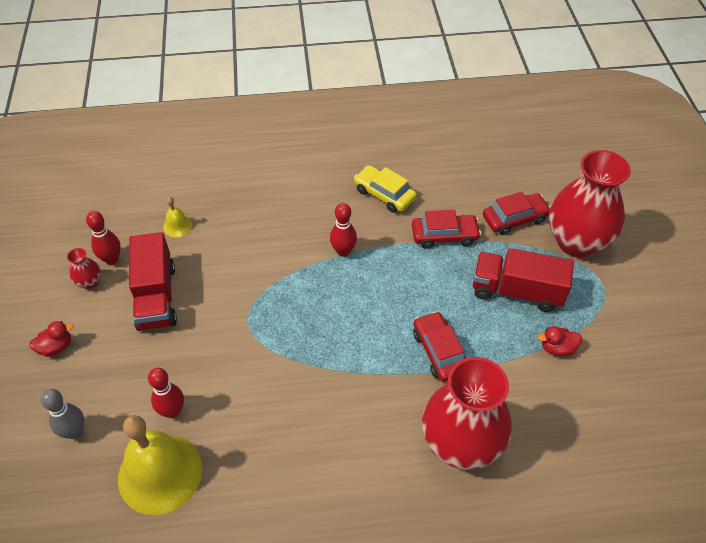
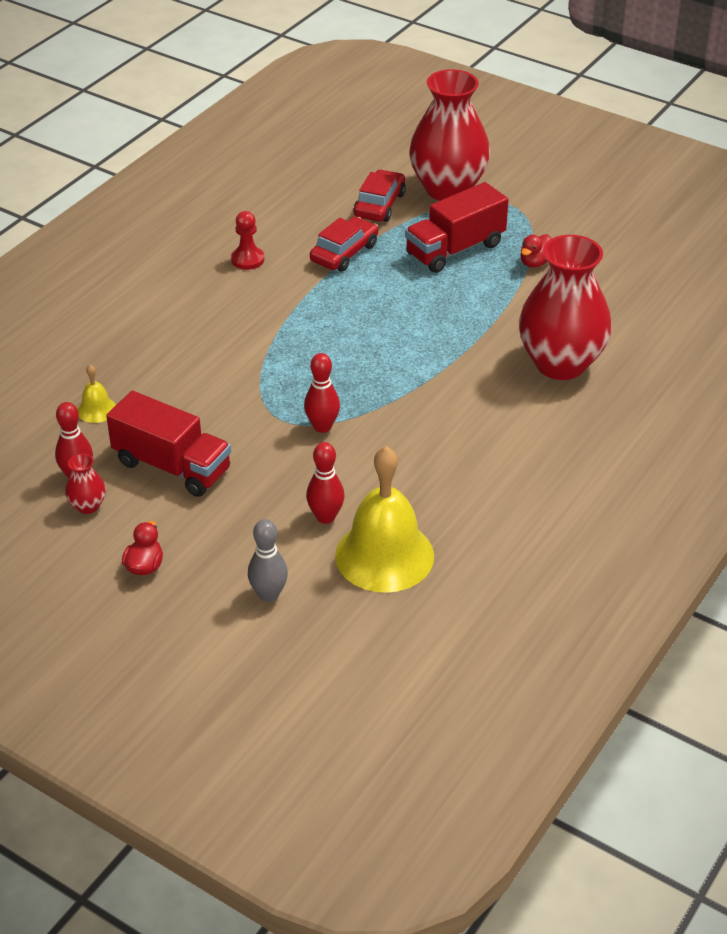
camera: 50 degrees left, 10 degrees down
(343, 251) = (280, 320): red bowling pin -> red bowling pin (322, 427)
(384, 194) = (247, 259): yellow car -> red pawn
(439, 352) = (461, 325): red car -> none

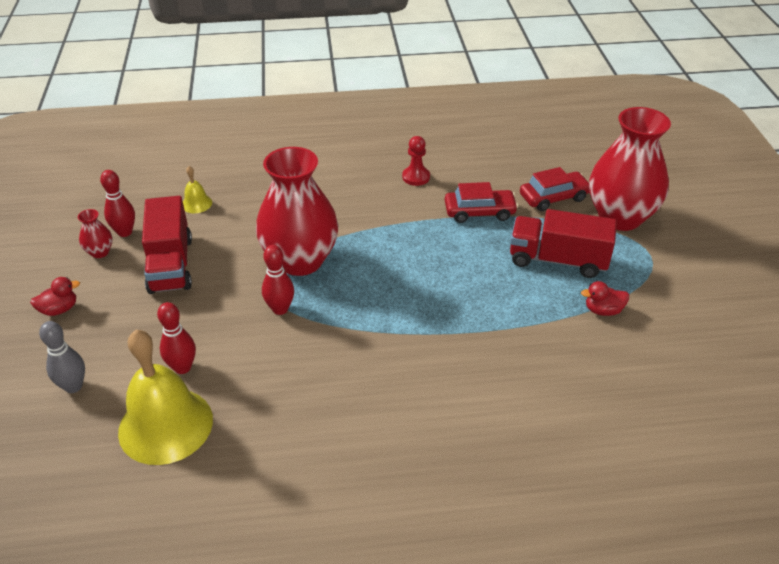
camera: 50 degrees right, 0 degrees up
(560, 363) = (500, 398): red vase -> red vase (300, 260)

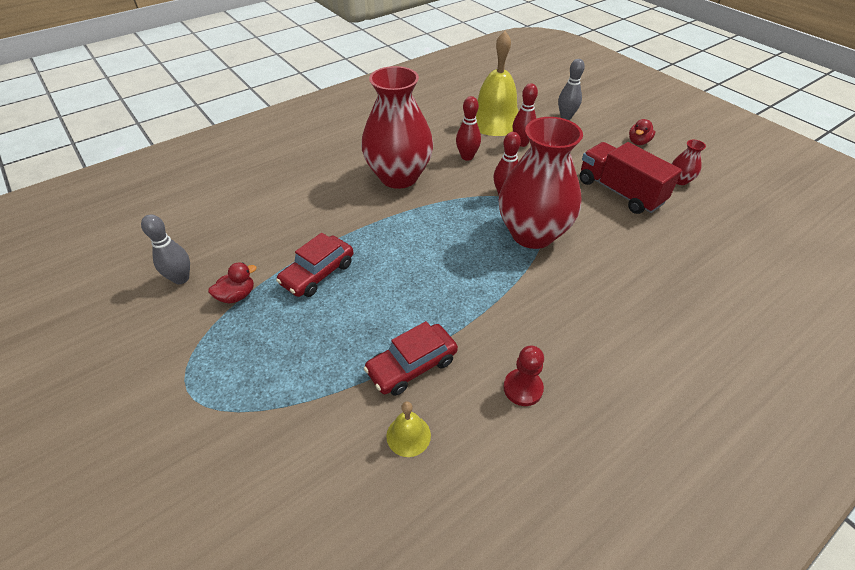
camera: 150 degrees right, 5 degrees up
(125, 232) = (690, 200): red bowling pin -> red bowling pin (467, 157)
(196, 203) = (683, 247): yellow bell -> yellow bell (408, 435)
(553, 197) = (330, 438): red car -> red car (318, 273)
(557, 260) = (296, 335): red truck -> none
(620, 217) = (230, 442): red vase -> red vase (399, 176)
(658, 348) = (181, 278): none -> grey bowling pin

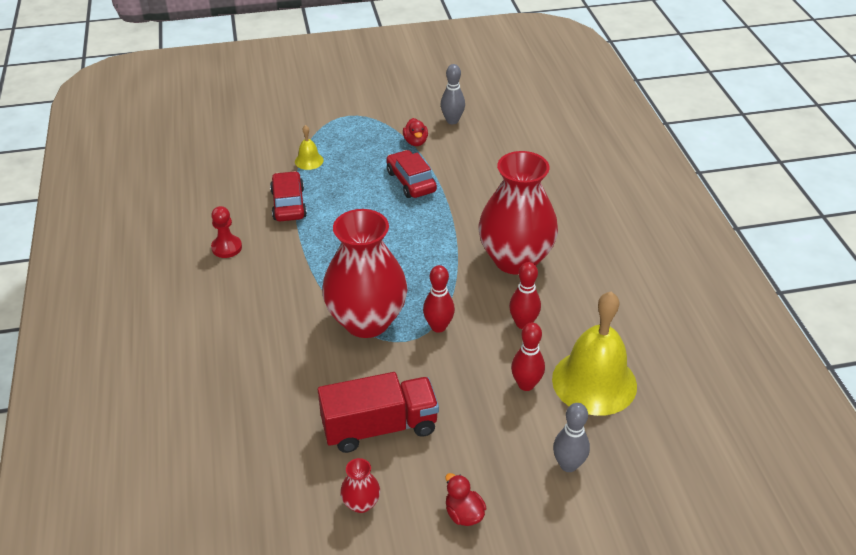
camera: 115 degrees right, 5 degrees down
(408, 435) = (242, 189): yellow bell -> yellow bell (309, 161)

